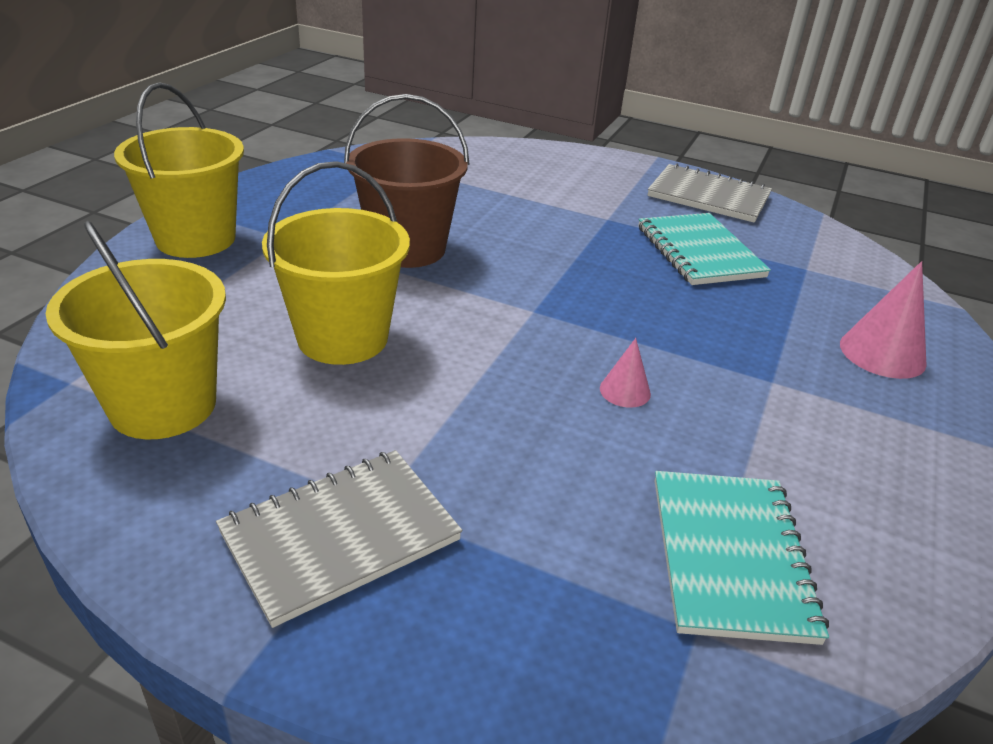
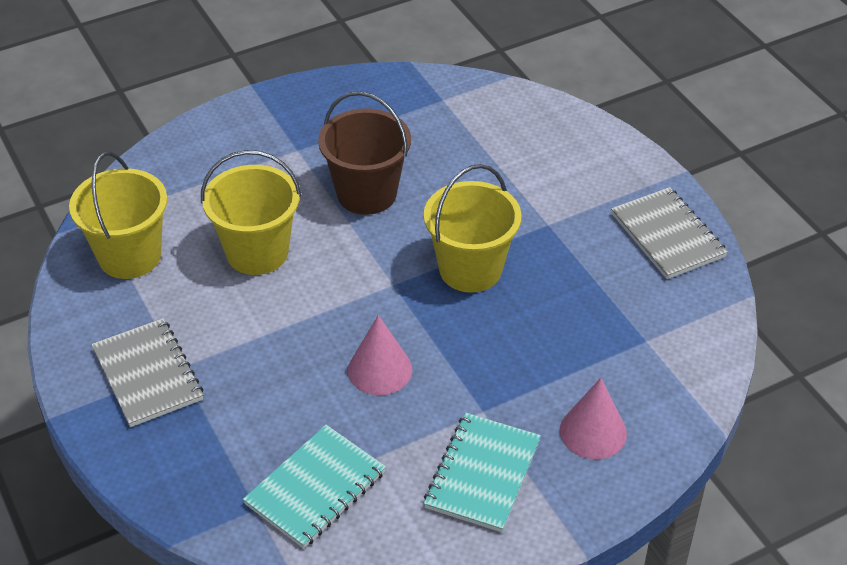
camera: 40 degrees right, 10 degrees up
(196, 239) = (242, 129): yellow bucket -> yellow bucket (470, 269)
(340, 536) = (148, 374): grey notebook -> grey notebook turned 60 degrees clockwise
(625, 391) = (380, 369): pink cone -> pink cone, size x1.78
(699, 252) = (579, 287): turquoise notebook -> turquoise notebook (482, 474)

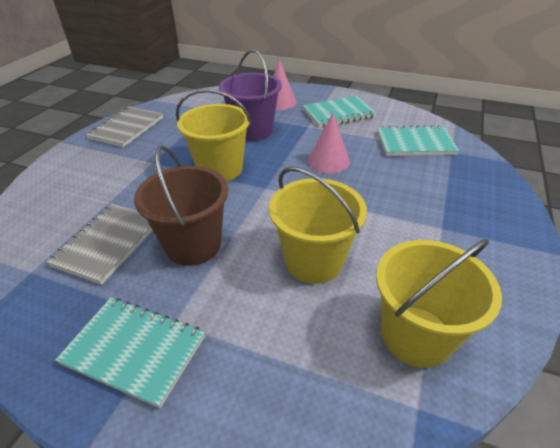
camera: 130 degrees left, 5 degrees down
(148, 374) = (468, 237): grey notebook -> grey notebook (108, 243)
(297, 125) = (134, 350): none -> turquoise notebook
(532, 347) = (253, 131): none -> purple bucket

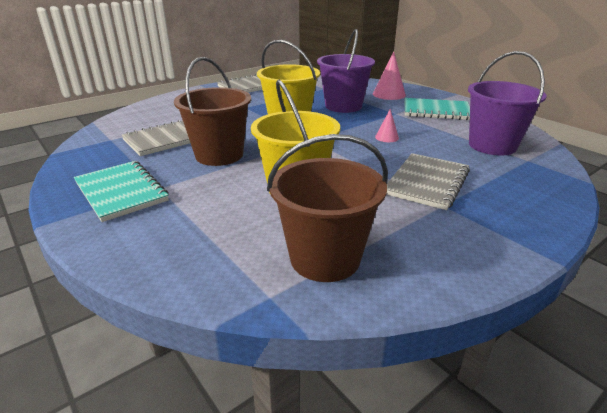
camera: 30 degrees right, 10 degrees down
(328, 161) = (387, 137): pink cone -> pink cone, size x0.56
(408, 206) = (427, 182): none -> grey notebook
(415, 143) = (492, 145): turquoise notebook -> purple bucket
(416, 336) = (325, 258): yellow bucket -> brown bucket

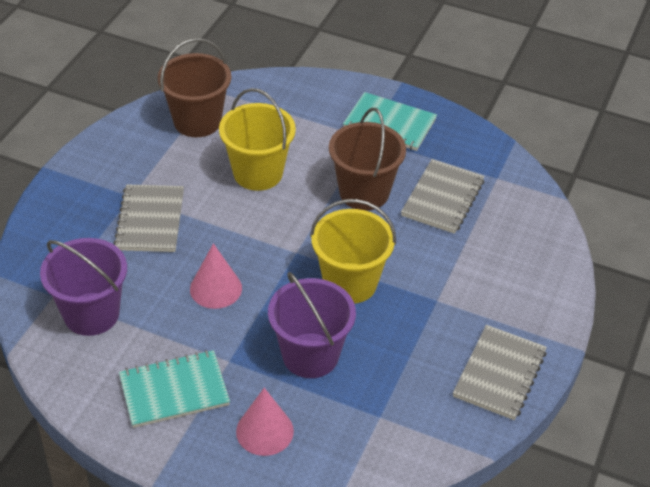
camera: 150 degrees right, 15 degrees up
(387, 137) = (216, 288): pink cone -> pink cone, size x1.78

